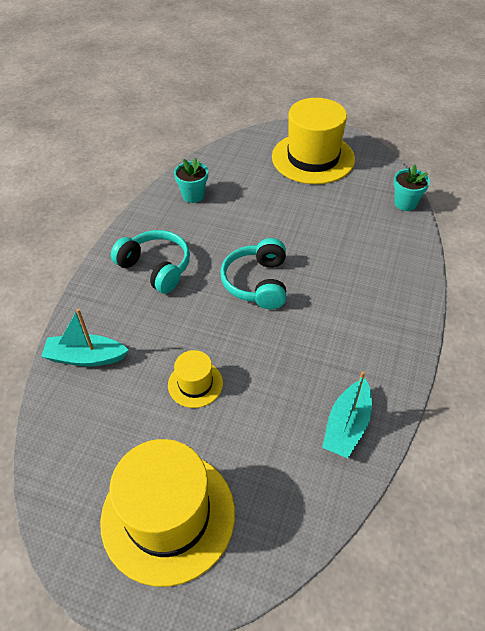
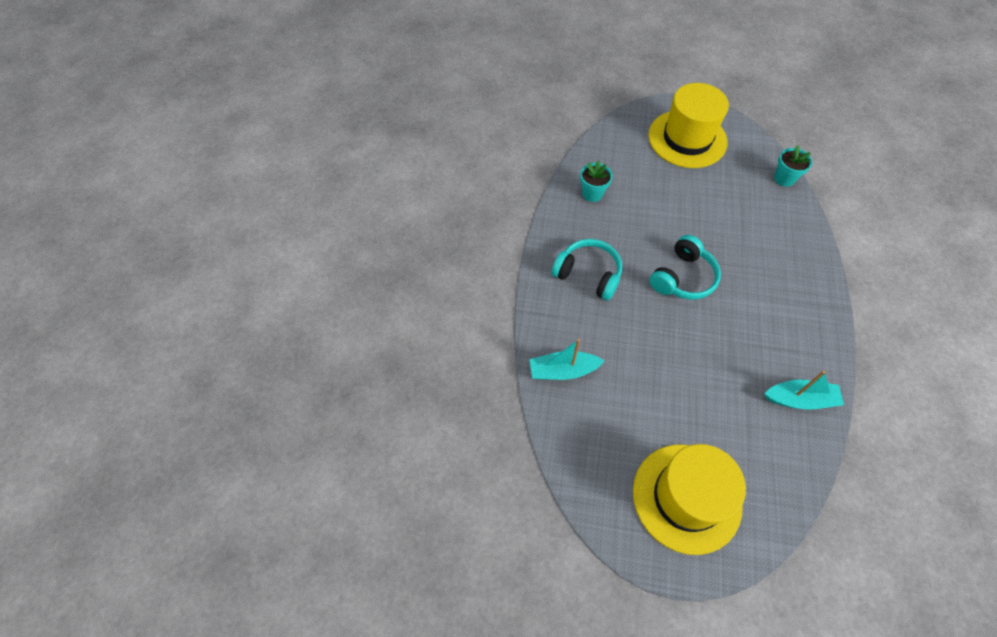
camera: 10 degrees left, 10 degrees up
(195, 384) = (665, 381): yellow hat -> none
(257, 283) = (683, 277): turquoise headphones -> turquoise headphones turned 135 degrees counterclockwise
(347, 425) = (800, 399): turquoise boat -> turquoise boat turned 105 degrees counterclockwise

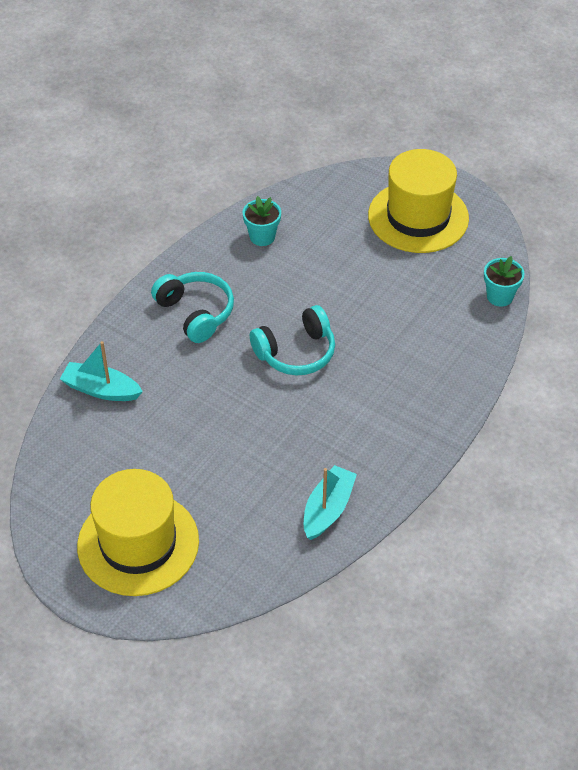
camera: 25 degrees right, 10 degrees down
(800, 399) = (328, 509): turquoise boat -> turquoise boat turned 90 degrees counterclockwise

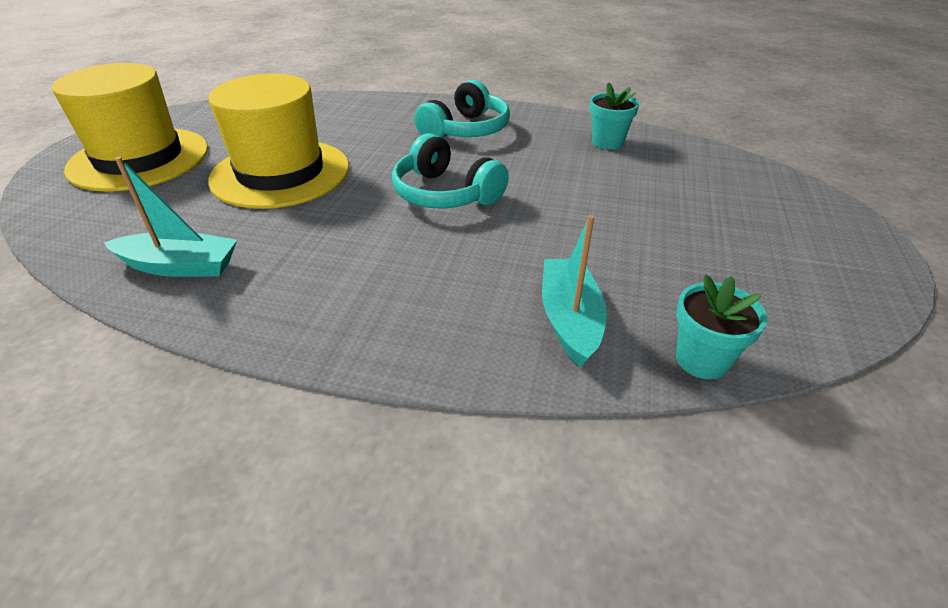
camera: 70 degrees right, 10 degrees down
(101, 390) = (340, 109): turquoise boat -> turquoise boat (570, 319)
(418, 217) = (772, 238): yellow hat -> yellow hat (280, 173)

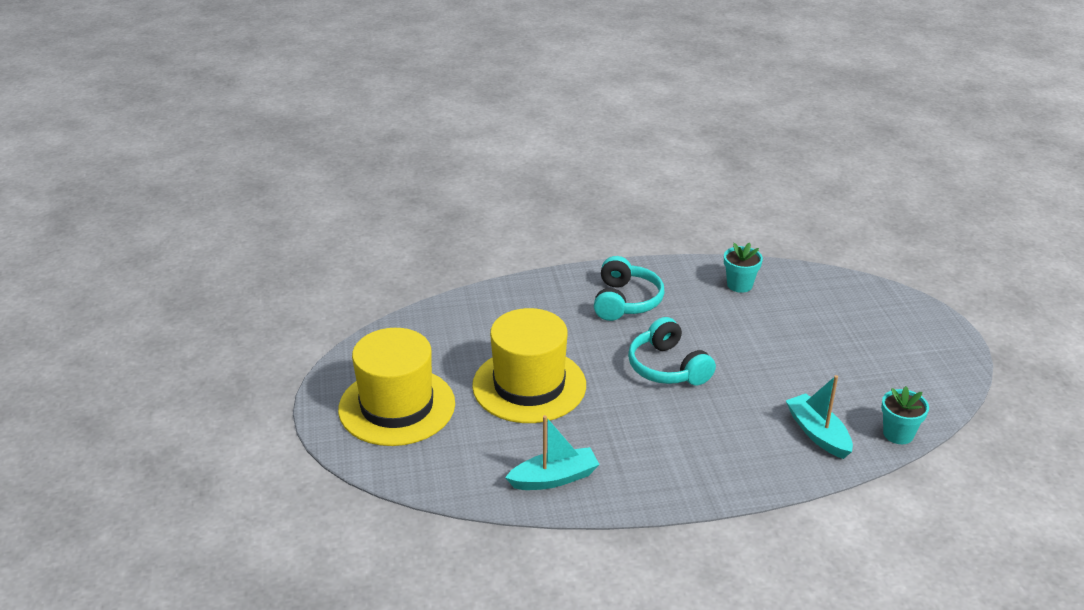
camera: 25 degrees left, 5 degrees down
(445, 194) = (668, 367): turquoise headphones -> turquoise headphones turned 45 degrees clockwise

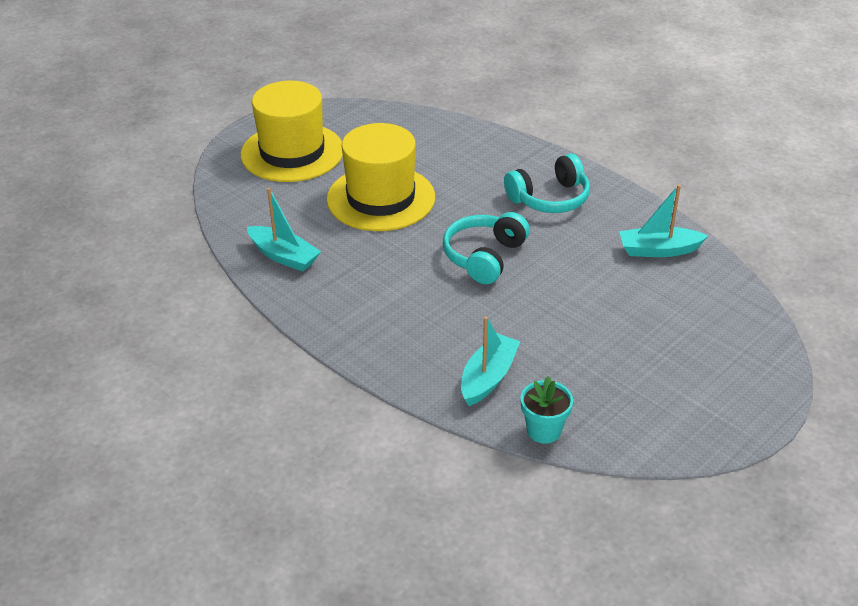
camera: 55 degrees right, 5 degrees up
(739, 285) = (658, 250): turquoise flower pot -> turquoise boat

